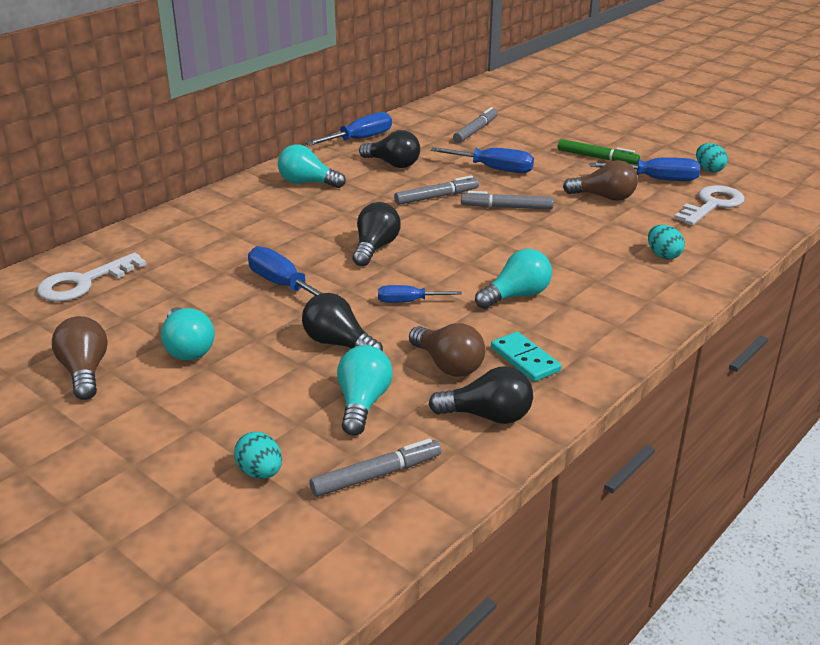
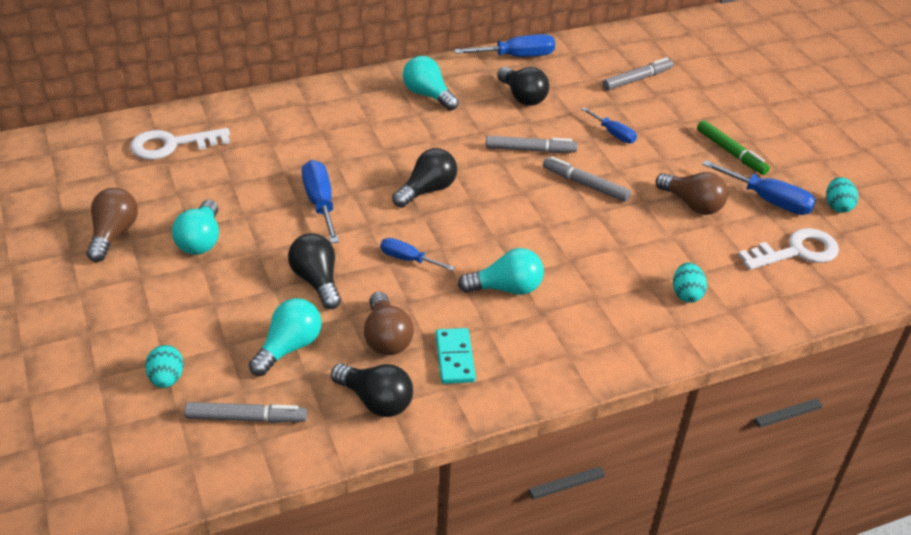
camera: 25 degrees right, 10 degrees up
(494, 169) = (613, 134): blue screwdriver -> blue screwdriver, size x0.63

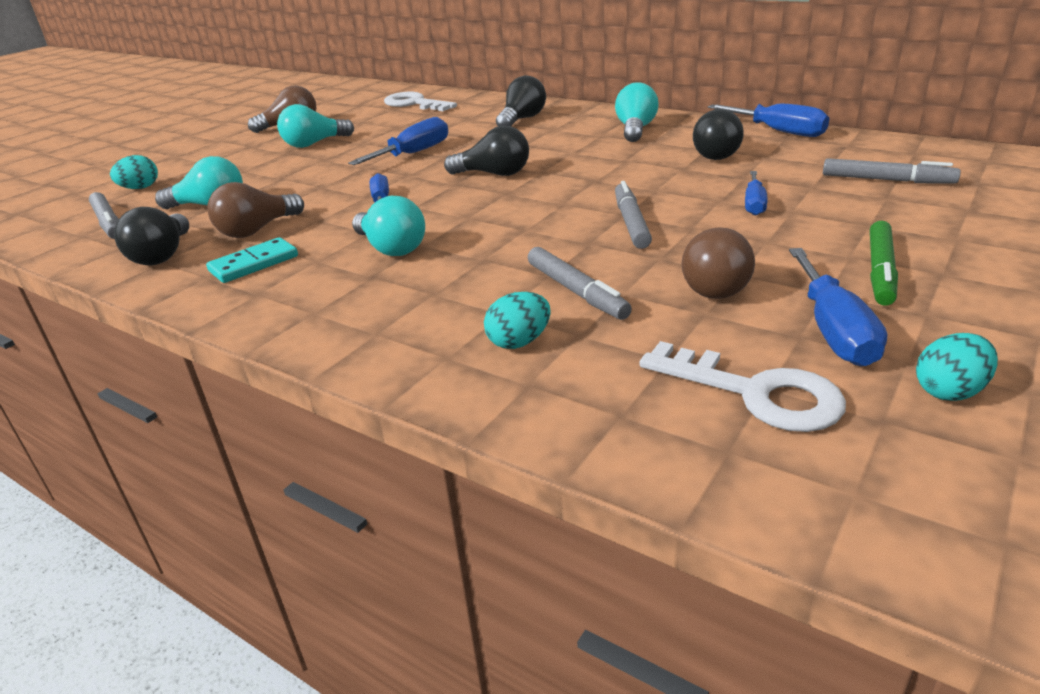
camera: 60 degrees right, 10 degrees down
(317, 281) = (308, 185): black light bulb -> black light bulb (522, 119)
(530, 150) = (638, 184): grey marker -> grey marker (576, 291)

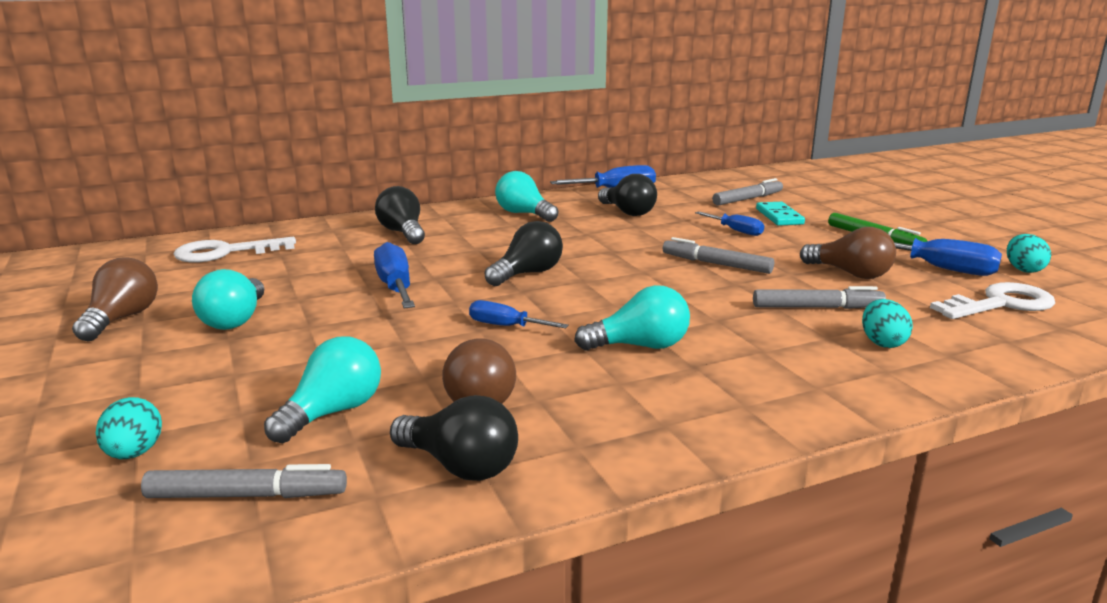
camera: 60 degrees left, 10 degrees down
(254, 264) = (579, 414): turquoise domino -> turquoise domino (779, 216)

